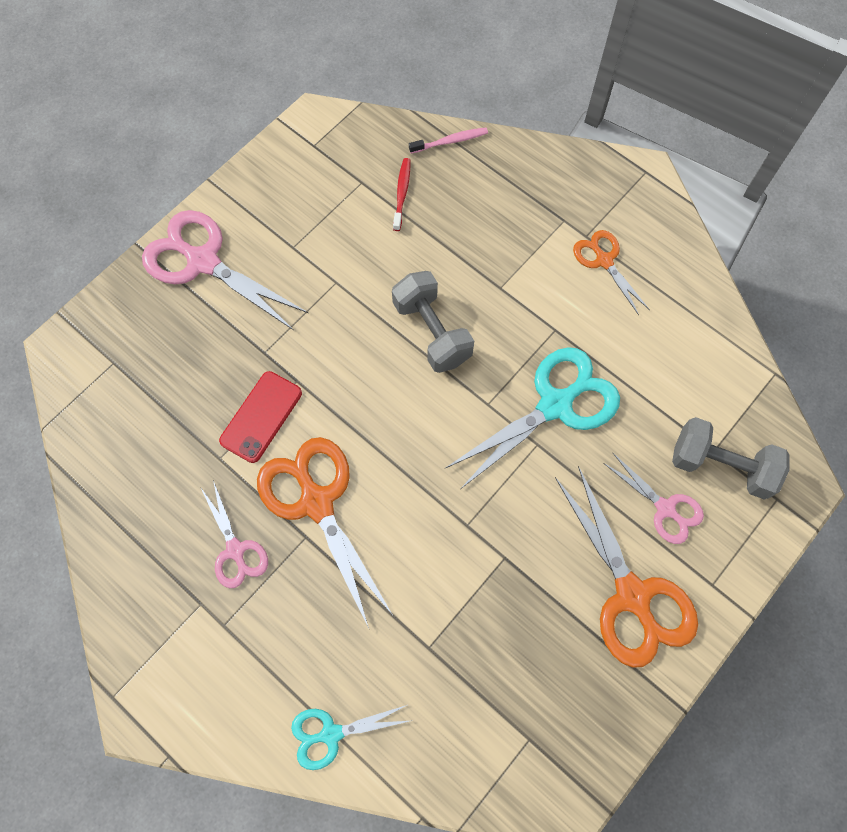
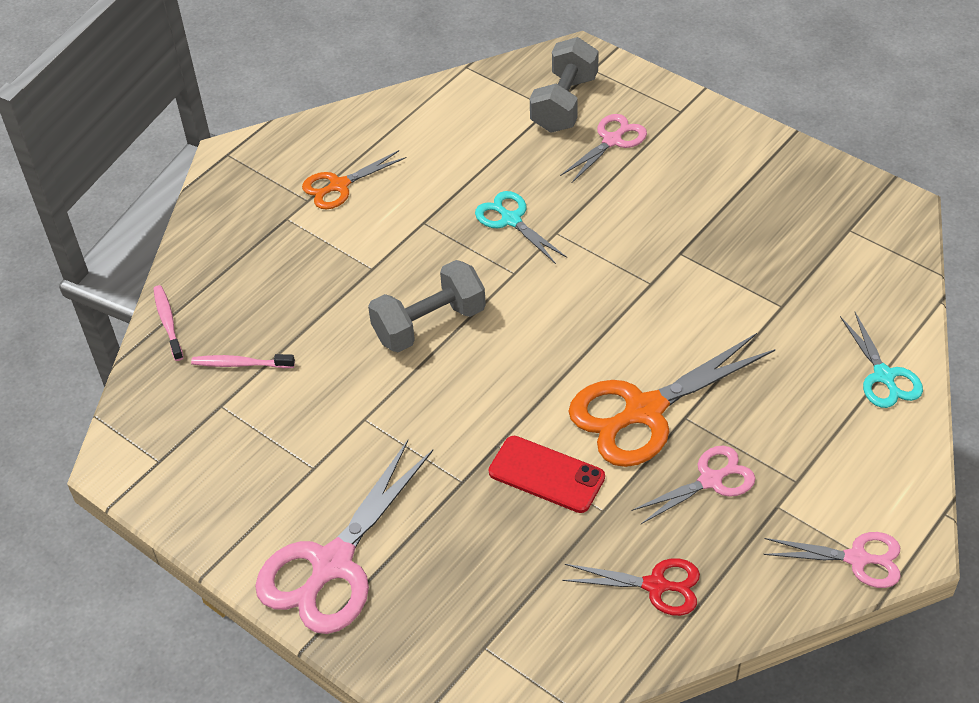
camera: 90 degrees left, 20 degrees down
(136, 664) = (857, 559): none -> pink scissors
(141, 492) = (656, 586): none -> red scissors
(402, 193) = (240, 364): red toothbrush -> pink toothbrush
(555, 405) = (511, 220): turquoise scissors -> turquoise scissors, size x0.56
(632, 595) = (701, 162): orange scissors -> none

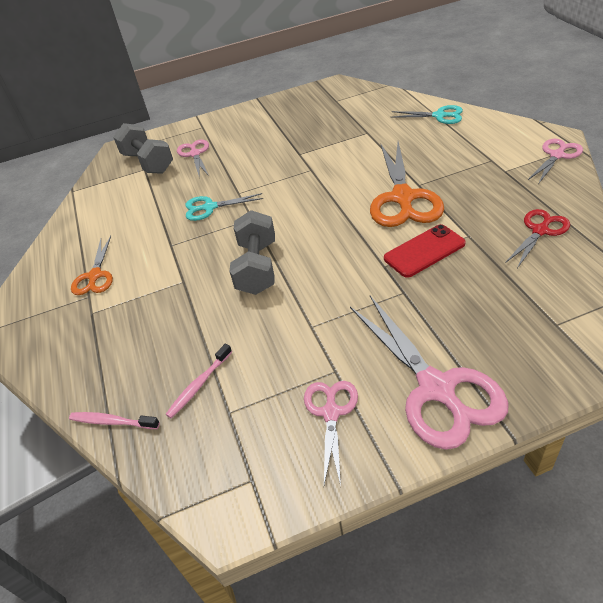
camera: 55 degrees left, 5 degrees down
(711, 480) = (472, 188): pink scissors -> pink scissors (331, 413)

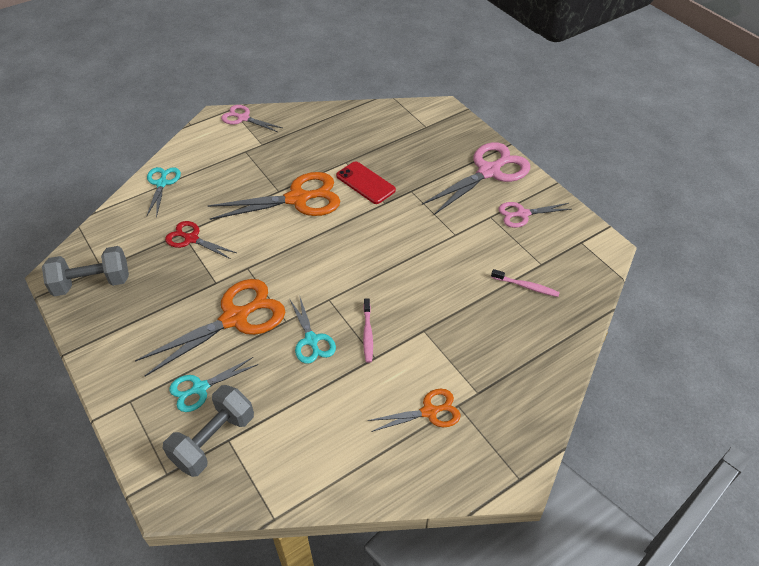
camera: 110 degrees left, 5 degrees up
(112, 422) = (575, 329): pink toothbrush -> pink toothbrush (367, 334)
(195, 154) = (200, 388): pink scissors -> turquoise scissors
(254, 166) = (235, 318): none -> orange scissors
(257, 268) = (398, 279): grey dumbbell -> grey dumbbell (92, 283)
(540, 231) = (338, 129): red scissors -> red scissors (191, 239)

